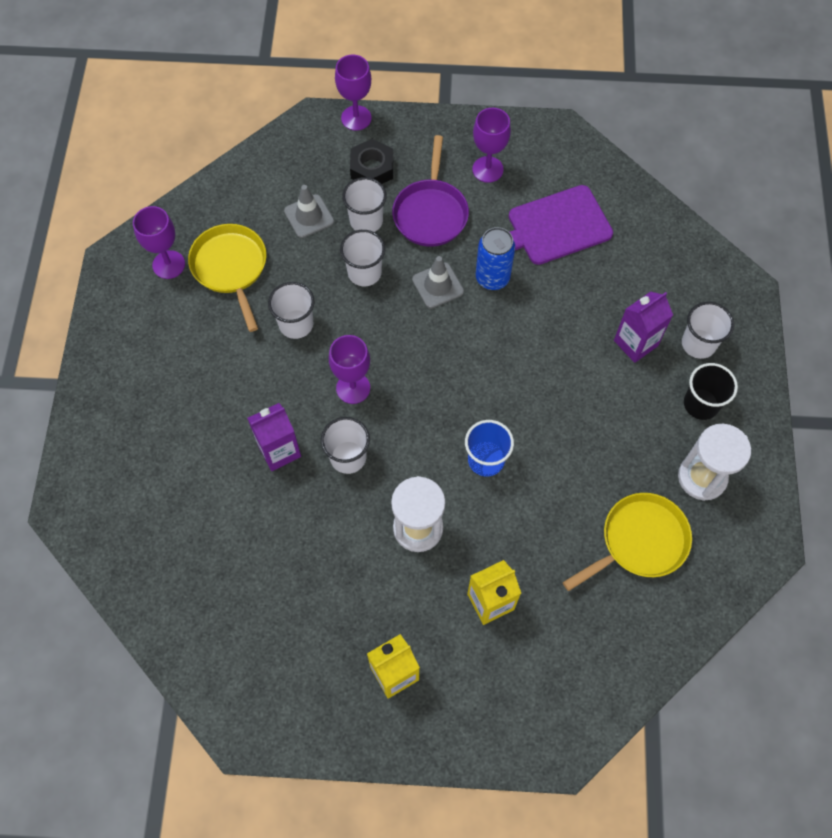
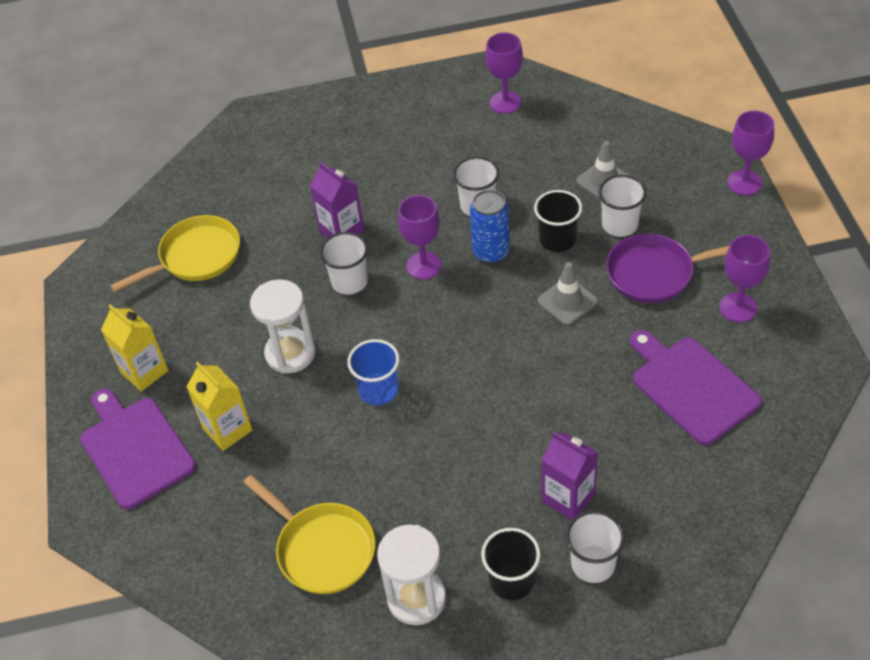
camera: 80 degrees right, 15 degrees down
(231, 268) = (520, 143): yellow pan -> yellow pan (196, 257)
(364, 272) = (557, 240): white cup -> black cup
(372, 168) = (687, 212): black nut -> none
(487, 694) = (135, 449): none -> purple cutting board
(492, 278) = (597, 345): blue can -> blue can (491, 252)

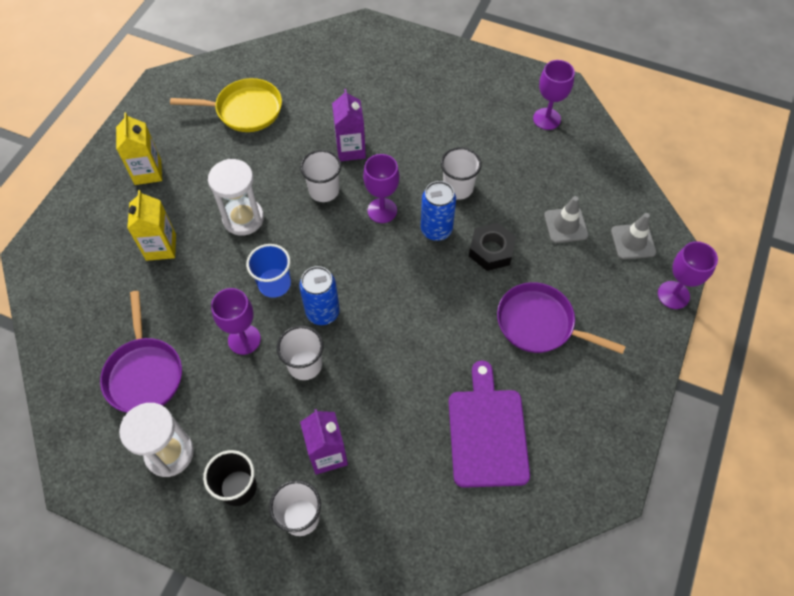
camera: 30 degrees right, 10 degrees up
(135, 449) = (98, 222): purple cutting board -> none
(322, 549) = (144, 373): yellow pan -> purple pan
(450, 385) = (322, 312): none -> blue can
(557, 240) = (491, 250): black cup -> black nut
(567, 301) = (457, 303): grey traffic cone -> grey traffic cone (633, 241)
(620, 224) = (547, 268): white cup -> white cup (305, 365)
(738, 307) = (578, 393): purple goblet -> purple goblet (244, 339)

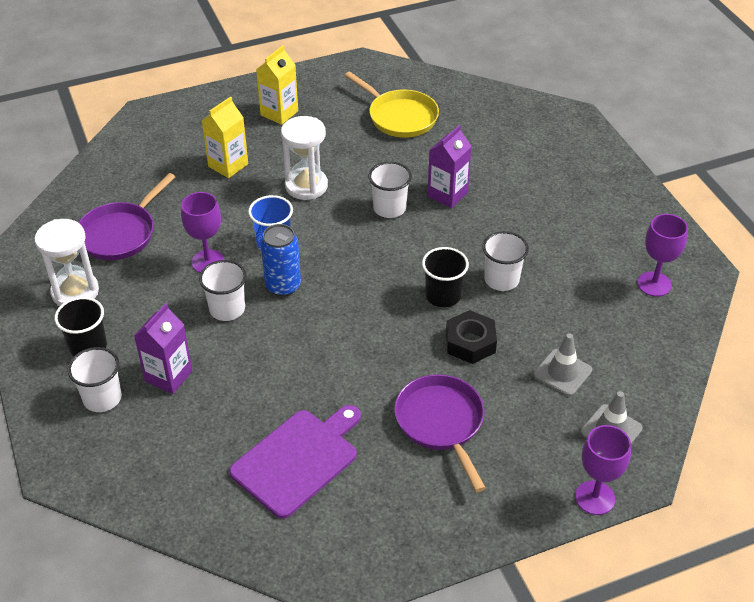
camera: 45 degrees right, 15 degrees down
(382, 210) = (417, 252): purple goblet -> none
(436, 230) = (443, 296): blue can -> black cup

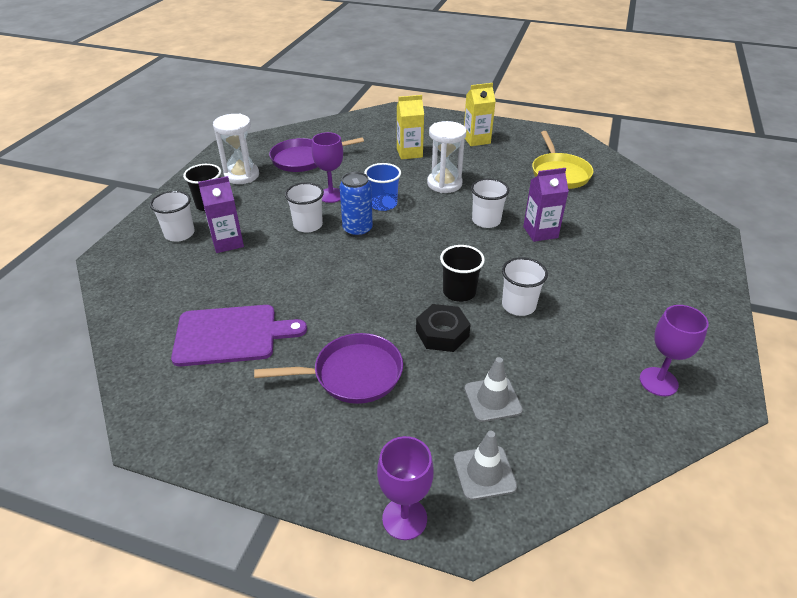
camera: 40 degrees right, 5 degrees down
(441, 423) = (352, 374): purple pan -> purple pan turned 60 degrees clockwise

